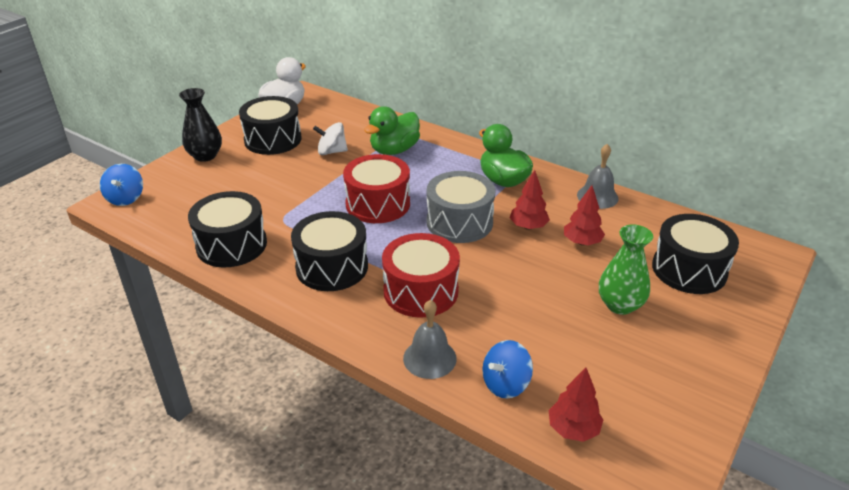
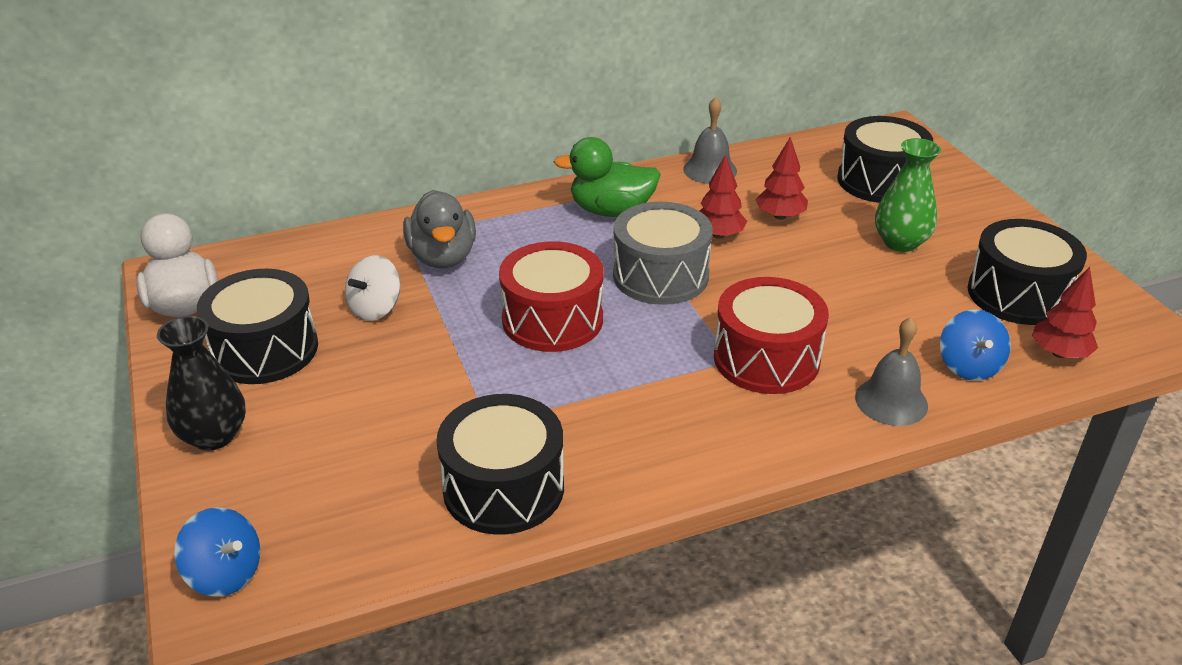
camera: 55 degrees left, 0 degrees up
(332, 267) = (651, 410): black drum -> black drum (1018, 294)
(394, 150) = (442, 257): green duck -> grey duck

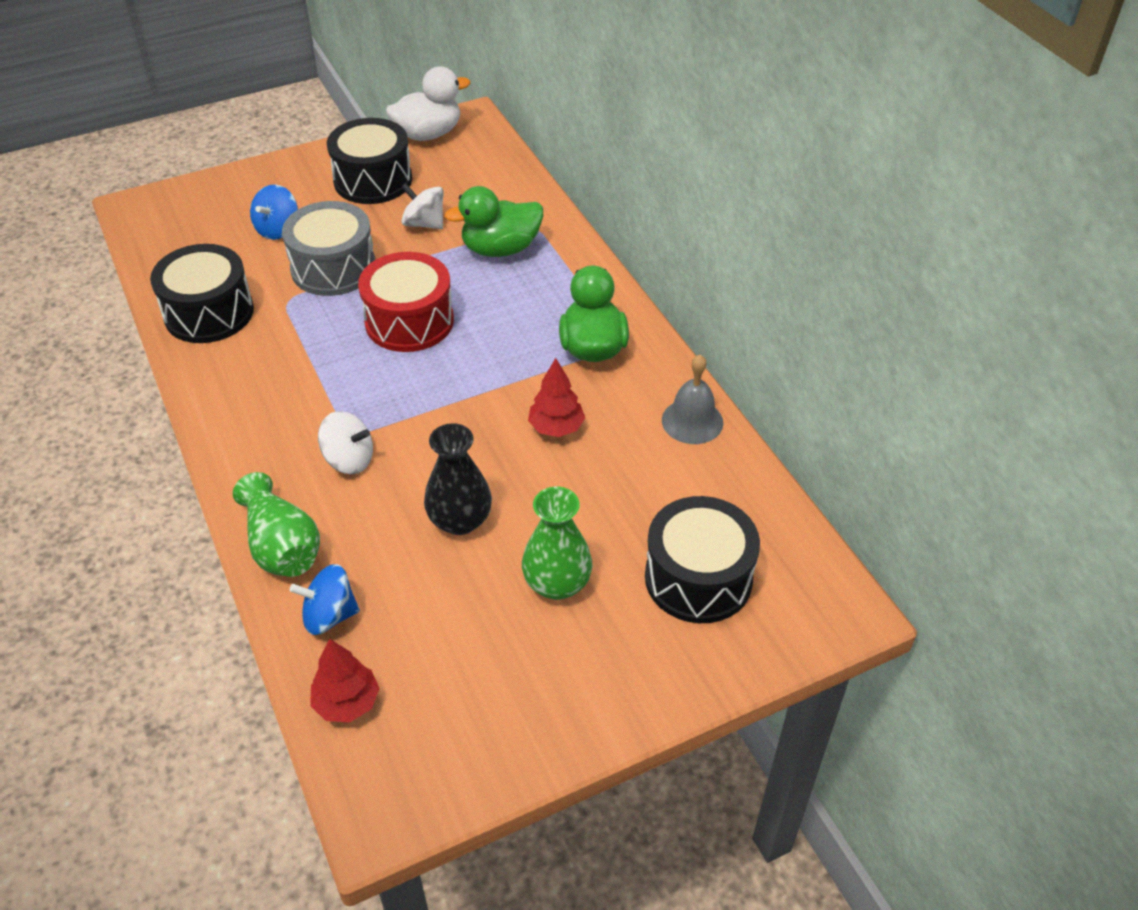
camera: 85 degrees right, 10 degrees up
(214, 436) = (280, 177): black vase -> black vase (460, 520)
(225, 573) = (155, 207): blue spinning top -> blue spinning top (277, 229)
(442, 257) = (500, 249): grey duck -> green duck
(660, 275) = (479, 386): grey drum -> grey drum (333, 268)
(766, 358) = (349, 459): red drum -> white spinning top
(780, 216) = (600, 478): red tree -> none
(891, 401) = (282, 546): grey bell -> green vase
(1018, 294) = (456, 684): black drum -> none

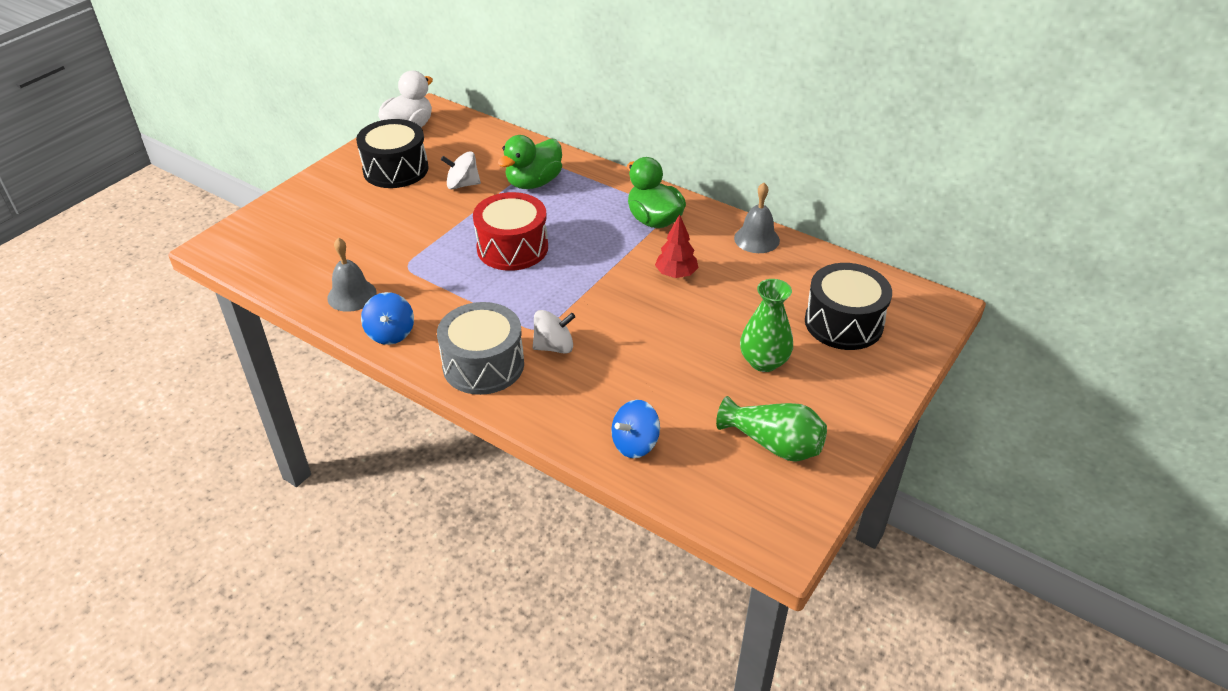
camera: 30 degrees left, 5 degrees down
(209, 313) = (352, 295): black drum -> grey bell
(277, 229) = (352, 223): blue spinning top -> blue spinning top (390, 333)
(282, 546) = (559, 418): green vase -> green vase (773, 444)
(333, 268) = (421, 234): grey drum -> grey drum (483, 365)
(347, 702) = (698, 488): red tree -> none
(460, 520) = (666, 352): black vase -> none

